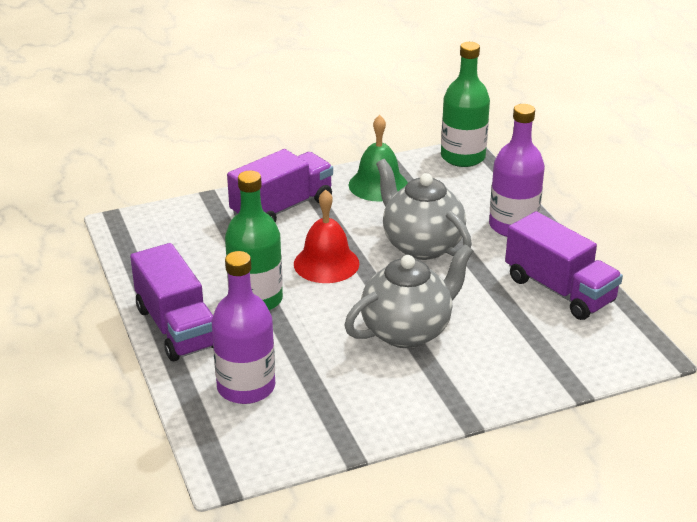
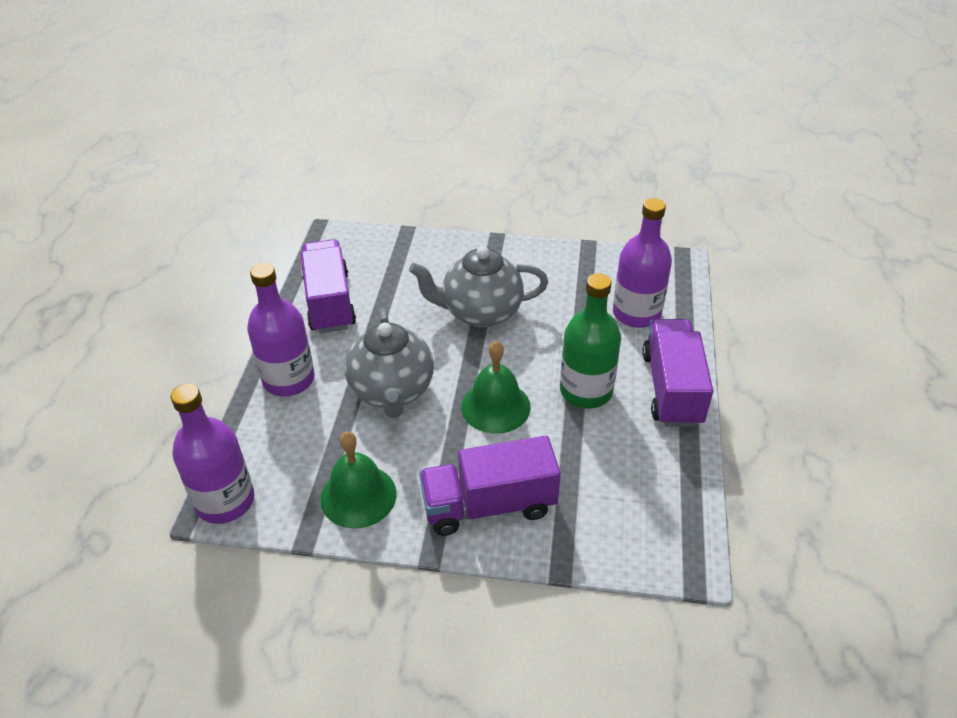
camera: 150 degrees left, 10 degrees up
(326, 263) = (495, 406): red bell -> green bell
(463, 157) = (225, 501): green bottle -> purple bottle

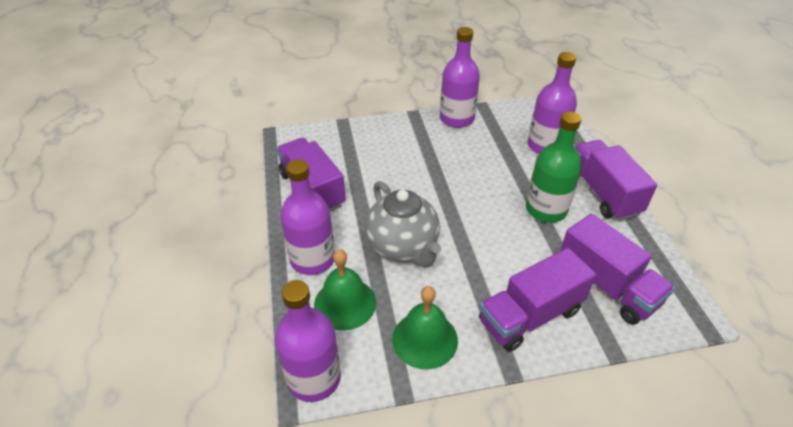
camera: 20 degrees left, 0 degrees up
(480, 313) = (435, 171): grey teapot -> none
(495, 406) = (488, 238): green bell -> green bell (345, 303)
(545, 255) = (456, 119): none -> purple bottle
(602, 498) = (606, 286): none -> purple truck

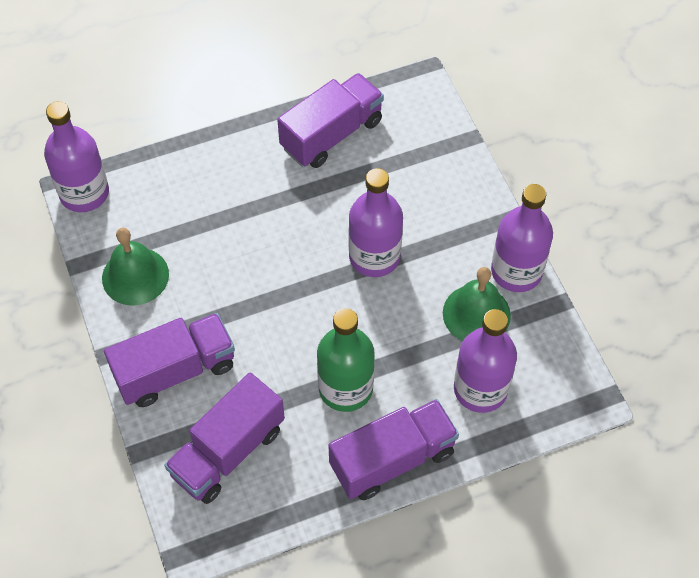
camera: 80 degrees right, 15 degrees up
(312, 259) = (224, 160): purple bottle -> purple bottle (374, 257)
(345, 303) = (170, 200): green bell -> green bell (476, 314)
(403, 247) = (255, 240): grey teapot -> none
(530, 316) = (175, 371): purple truck -> purple truck turned 105 degrees clockwise

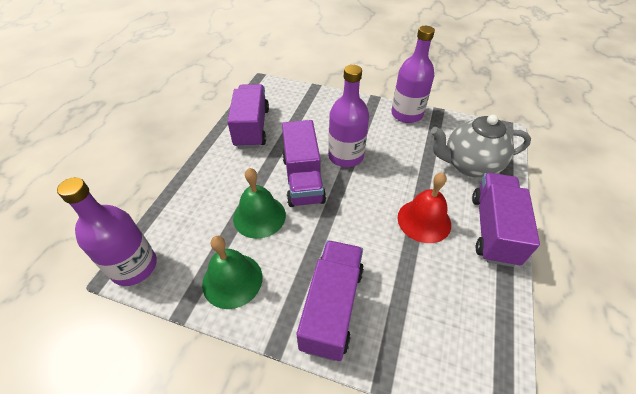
camera: 50 degrees left, 10 degrees down
(228, 452) = (426, 318): purple truck -> purple truck (303, 179)
(345, 388) = (424, 220): green bottle -> red bell
(476, 314) = (419, 140): green bell -> green bell (259, 216)
(480, 389) = (469, 165): purple bottle -> grey teapot

